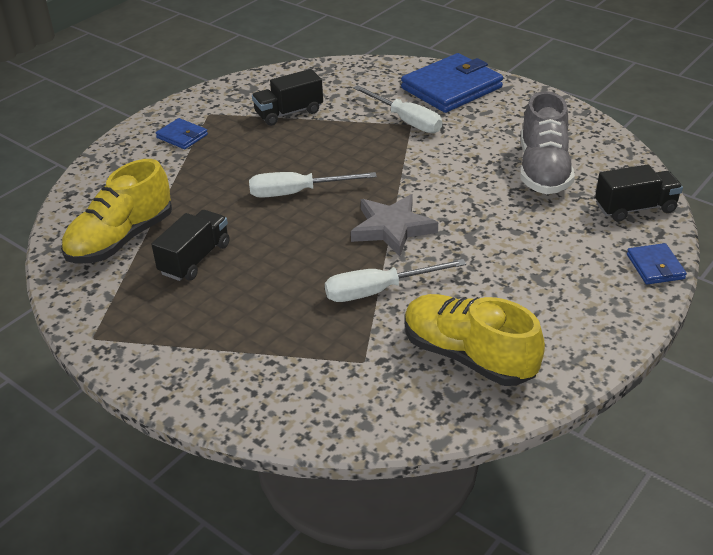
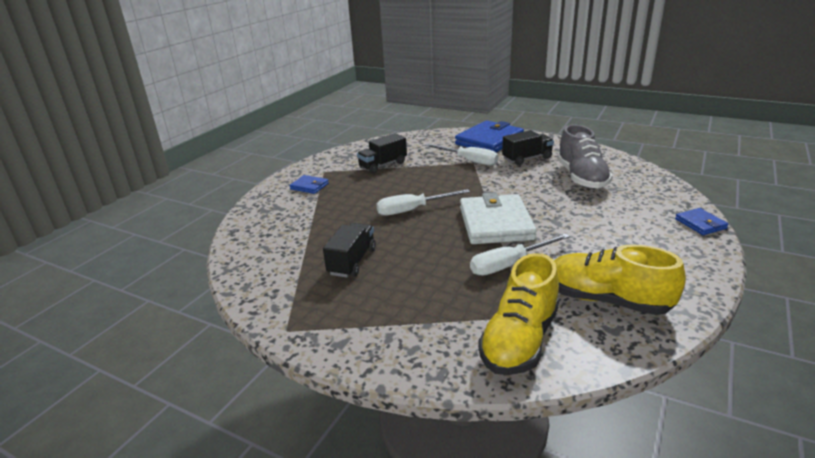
camera: 10 degrees left, 10 degrees down
(121, 239) = (286, 256): yellow shoe -> yellow shoe (519, 340)
(392, 228) = (495, 223): grey star -> white wallet
(635, 208) = (659, 192): black truck -> black truck (527, 158)

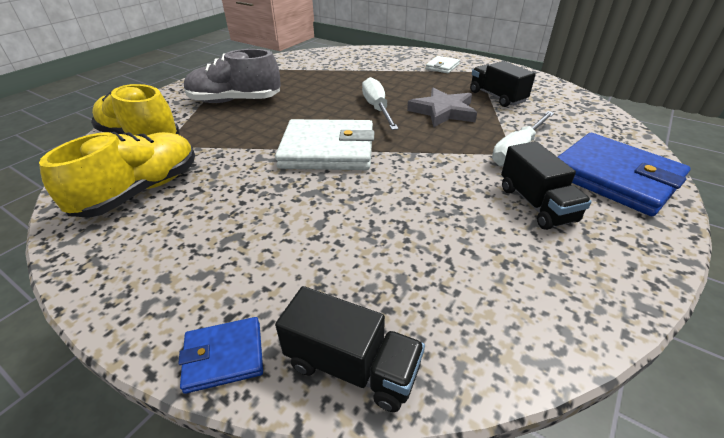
camera: 95 degrees right, 10 degrees up
(309, 186) = (442, 67): blue wallet -> white wallet
(352, 261) = (297, 84): black truck -> black truck (352, 366)
(414, 183) = (443, 111): none -> grey star
(509, 264) = (243, 147): white screwdriver -> none
(581, 178) = (451, 249): grey shoe -> grey shoe (235, 101)

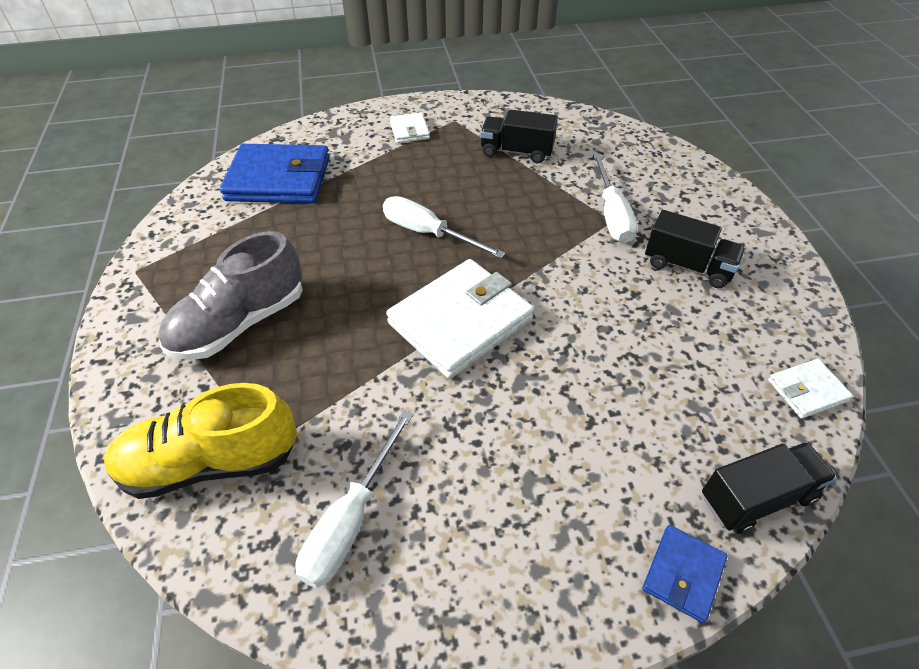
camera: 45 degrees left, 10 degrees up
(141, 191) = (351, 519): yellow shoe -> white screwdriver
(443, 111) = (496, 200): grey star -> none
(523, 341) = (807, 390): none -> white wallet
(614, 177) = (701, 203): blue wallet -> blue wallet (279, 179)

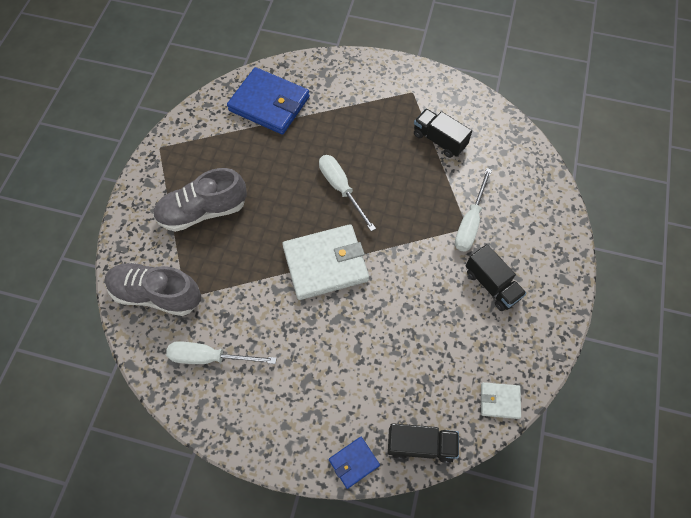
camera: 25 degrees right, 15 degrees up
(211, 462) = (156, 294): yellow shoe -> grey shoe
(351, 519) = (210, 357): white screwdriver -> white screwdriver turned 45 degrees clockwise
(409, 130) = (375, 90): white wallet -> none

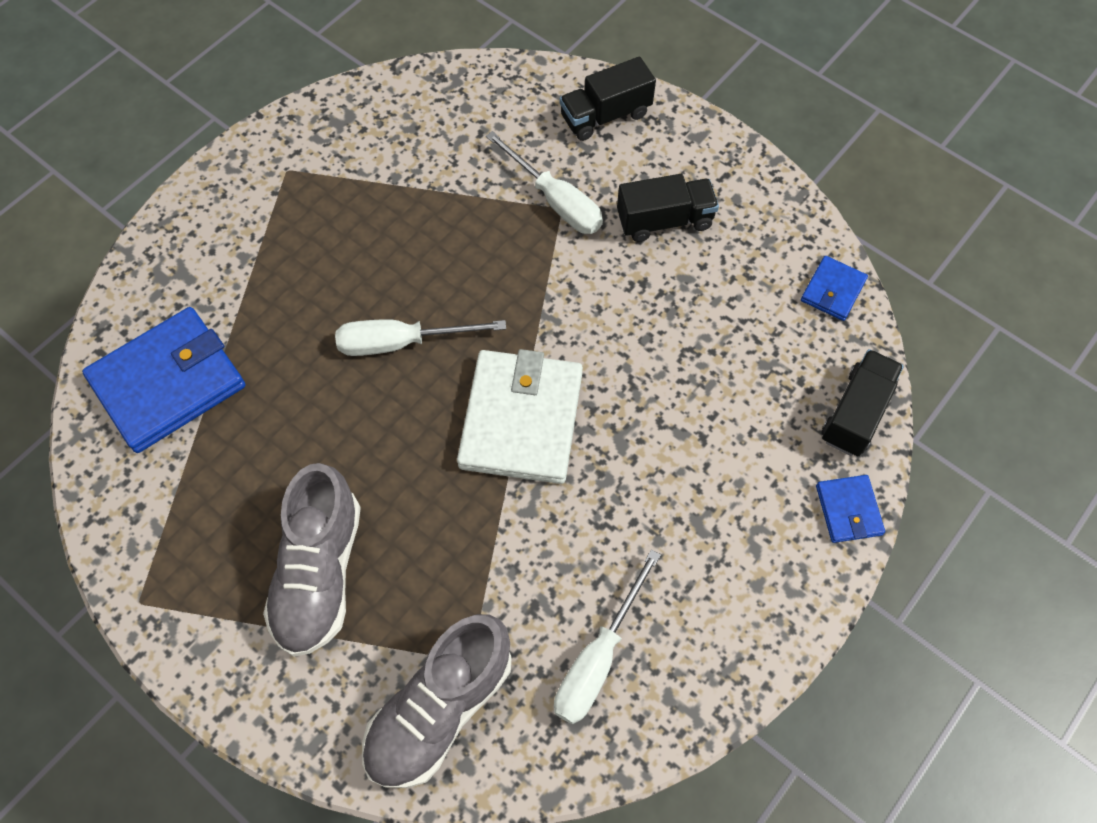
camera: 65 degrees left, 0 degrees up
(439, 140) = (396, 175): black truck -> black truck (605, 115)
(500, 401) = (833, 290): white wallet -> blue wallet

